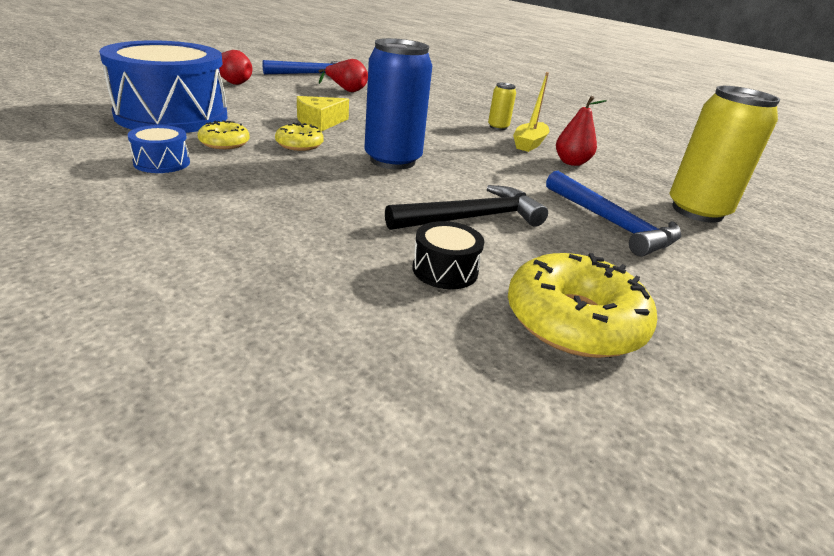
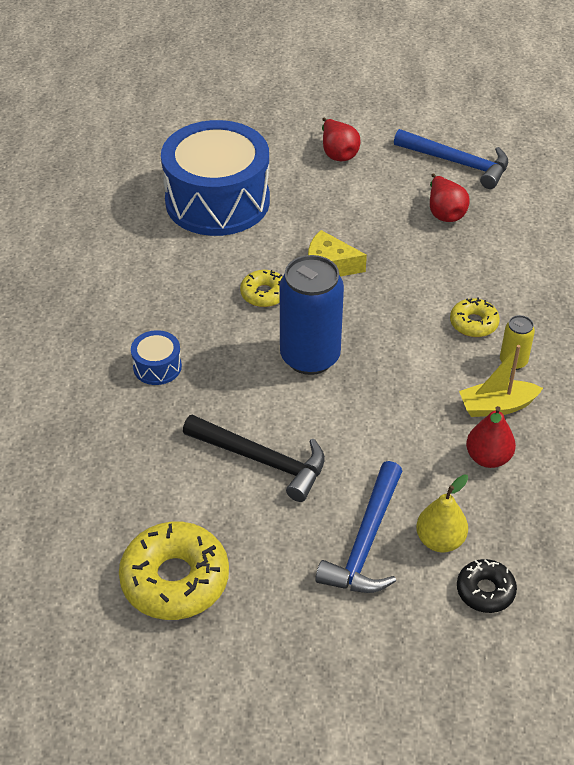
camera: 55 degrees right, 15 degrees up
(162, 163) = (139, 271): blue drum -> blue drum (157, 367)
(224, 143) = (209, 263): yellow donut -> yellow donut (473, 323)
(445, 270) = (166, 490): black drum -> none
(634, 203) = (440, 540): none -> yellow pear
(697, 211) = (485, 591): yellow can -> black donut

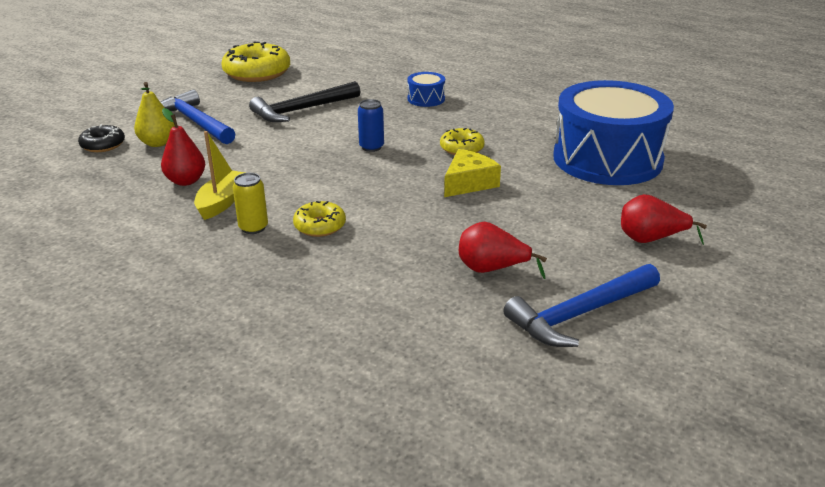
camera: 120 degrees right, 15 degrees down
(310, 357) = (371, 147): blue can -> blue can, size x0.47

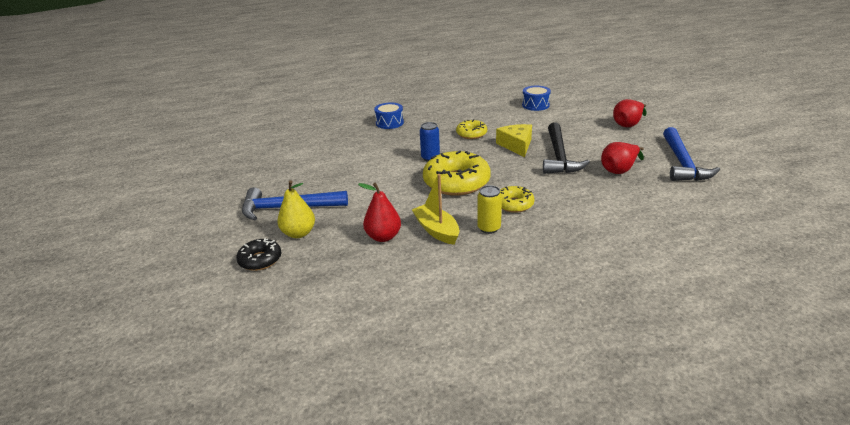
camera: 50 degrees left, 0 degrees up
(257, 73) = (244, 162): yellow donut -> yellow donut (456, 182)
(301, 110) = (337, 164): black hammer -> black hammer (559, 157)
(607, 159) = (535, 105): blue drum -> blue drum, size x0.40

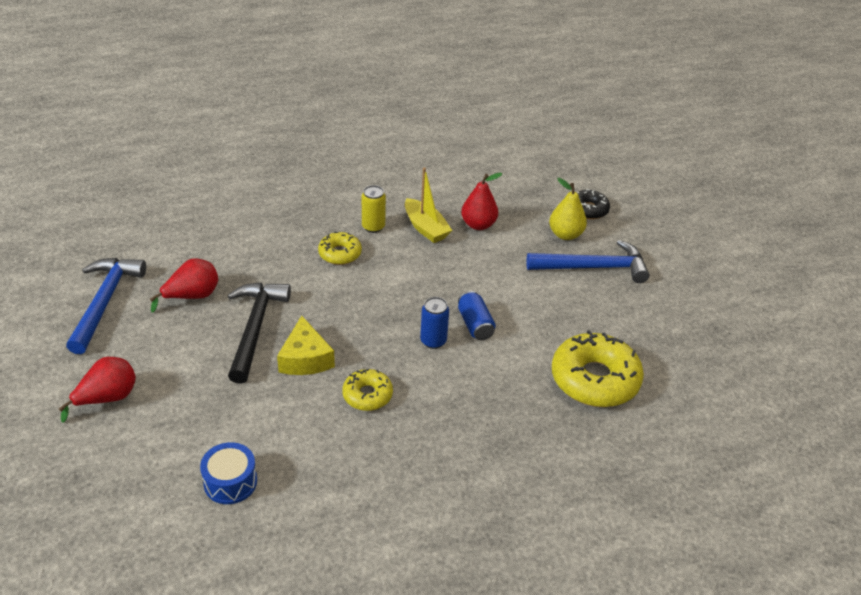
camera: 175 degrees right, 10 degrees up
(389, 123) = (507, 444): blue drum -> none
(399, 167) = (475, 324): none -> blue can
(456, 182) = (400, 291): yellow donut -> yellow donut (594, 379)

